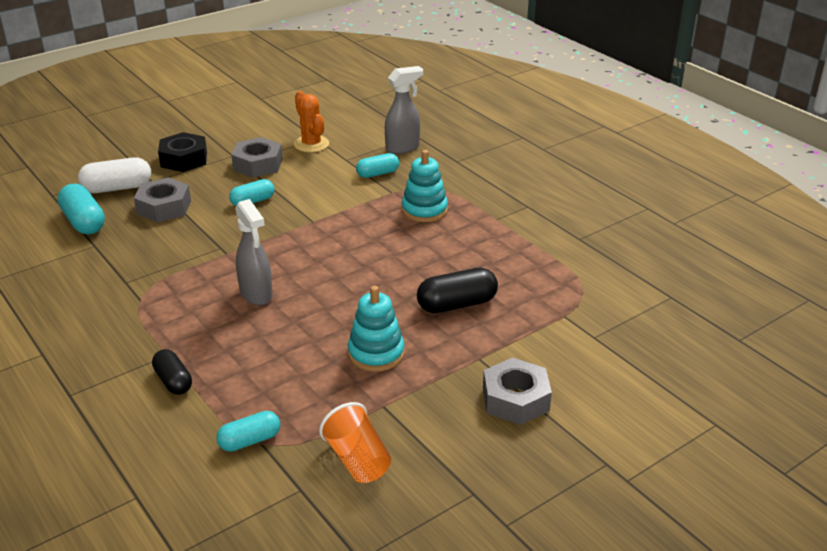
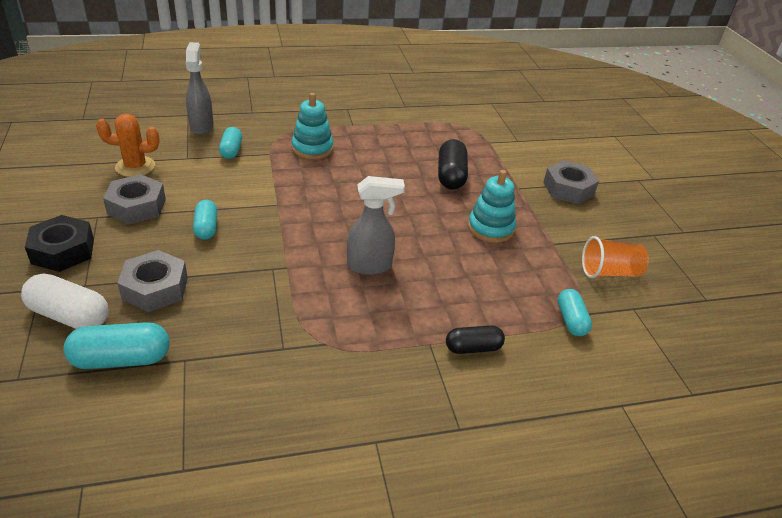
camera: 70 degrees left, 5 degrees up
(117, 188) = (69, 316): white capsule -> white capsule turned 75 degrees counterclockwise

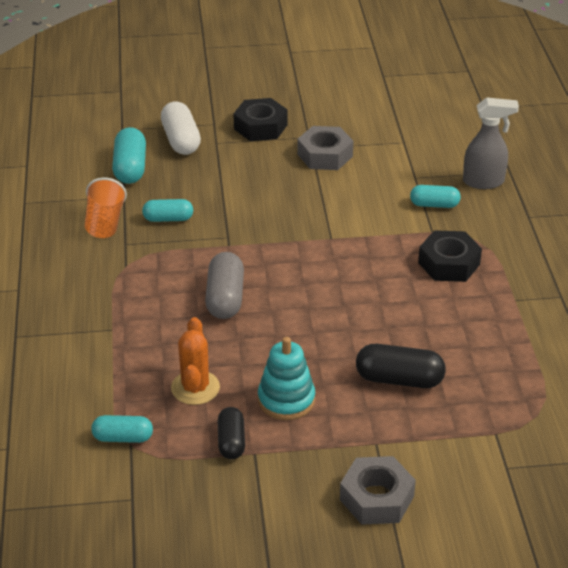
camera: 100 degrees right, 0 degrees up
(69, 316) = (181, 140): white capsule -> white capsule turned 45 degrees counterclockwise
(135, 167) = (393, 148): orange cactus -> orange cactus (195, 388)
(155, 288) = (207, 175): grey nut -> none
(206, 228) = (291, 196): turquoise capsule -> turquoise capsule (168, 219)
(312, 148) = (449, 264): turquoise stacking toy -> black nut
(370, 266) = (225, 298): grey spray bottle -> grey capsule
(473, 348) = (100, 357): black capsule -> black capsule (231, 441)
(609, 272) = (196, 494): orange cup -> orange cup (105, 223)

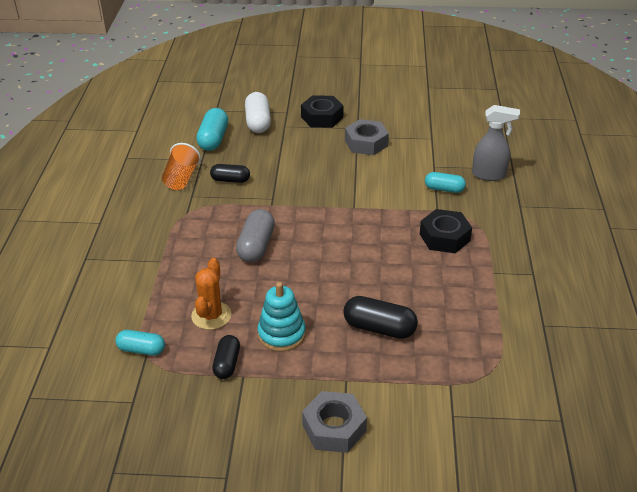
camera: 10 degrees right, 0 degrees up
(168, 219) = (230, 180): turquoise capsule -> black capsule

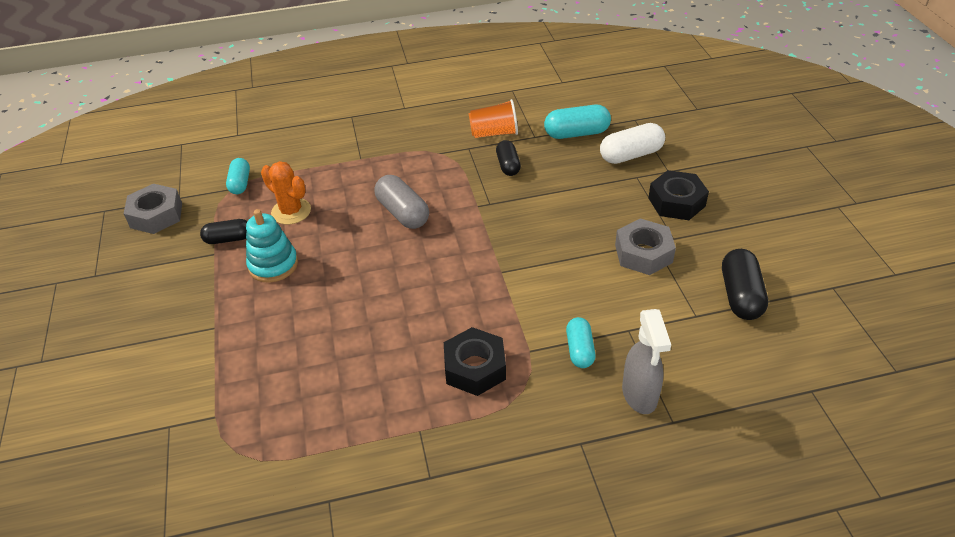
camera: 75 degrees right, 5 degrees up
(211, 316) = (291, 211): orange cactus -> orange cactus turned 45 degrees clockwise
(256, 246) = (403, 213): grey capsule -> grey capsule turned 60 degrees clockwise
(334, 428) = (150, 332): grey nut -> grey nut (156, 215)
(379, 328) = (294, 338): black capsule -> black capsule (740, 295)

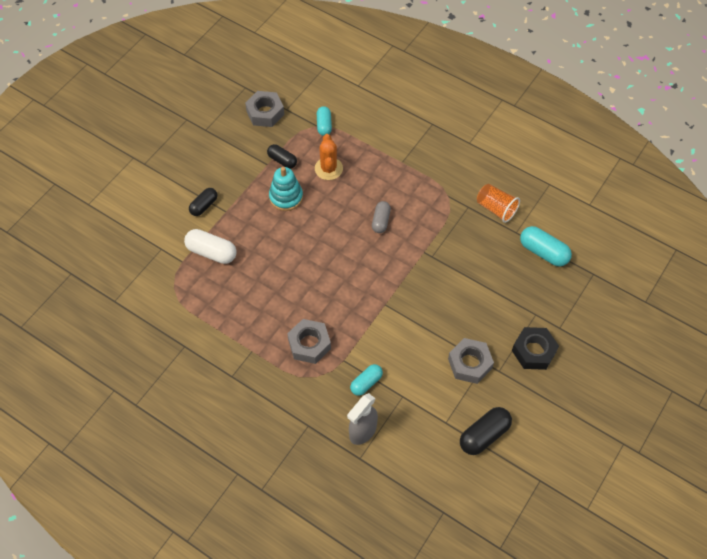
camera: 45 degrees right, 15 degrees up
(240, 183) = (324, 125): turquoise capsule -> turquoise capsule turned 45 degrees counterclockwise
(403, 213) = (381, 221): grey capsule -> grey capsule, size x0.66
(475, 368) = (309, 344): black nut -> grey nut
(508, 165) = (474, 239): black capsule -> black capsule (204, 206)
(631, 155) = (553, 297): white capsule -> white capsule (211, 252)

